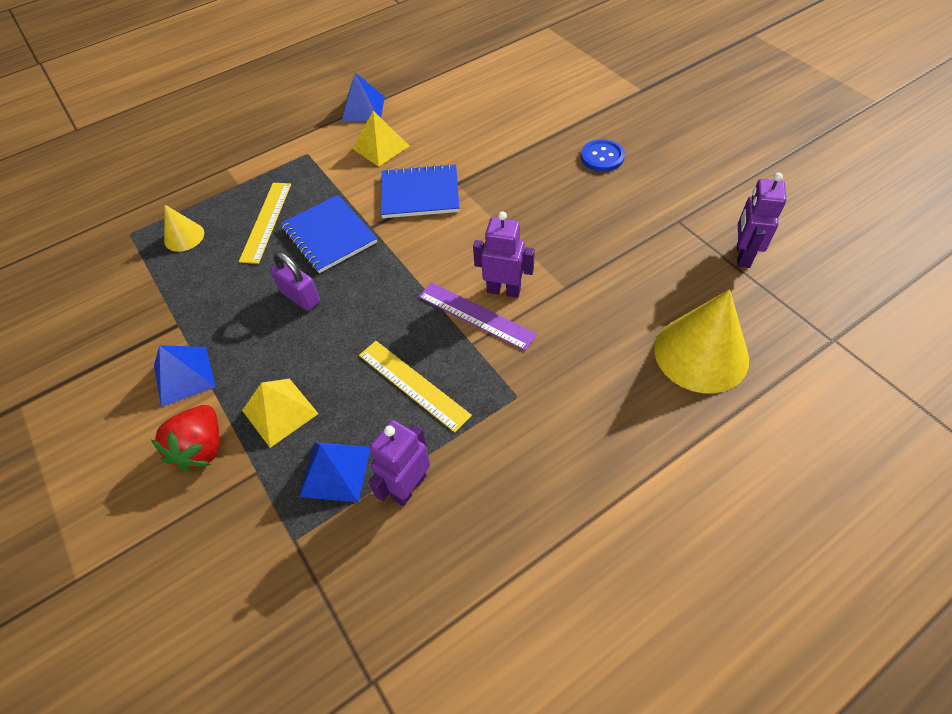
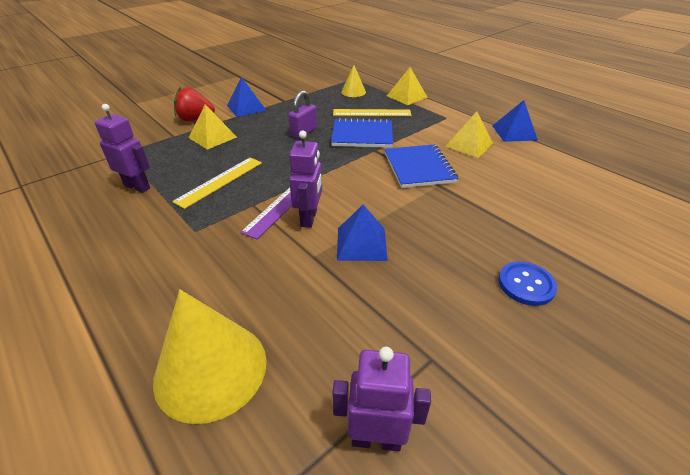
camera: 80 degrees right, 15 degrees down
(228, 181) = (407, 96): none -> yellow pyramid
(329, 235) = (362, 135): blue notebook -> blue notebook turned 45 degrees clockwise
(335, 471) = (162, 160): blue pyramid -> blue pyramid (361, 243)

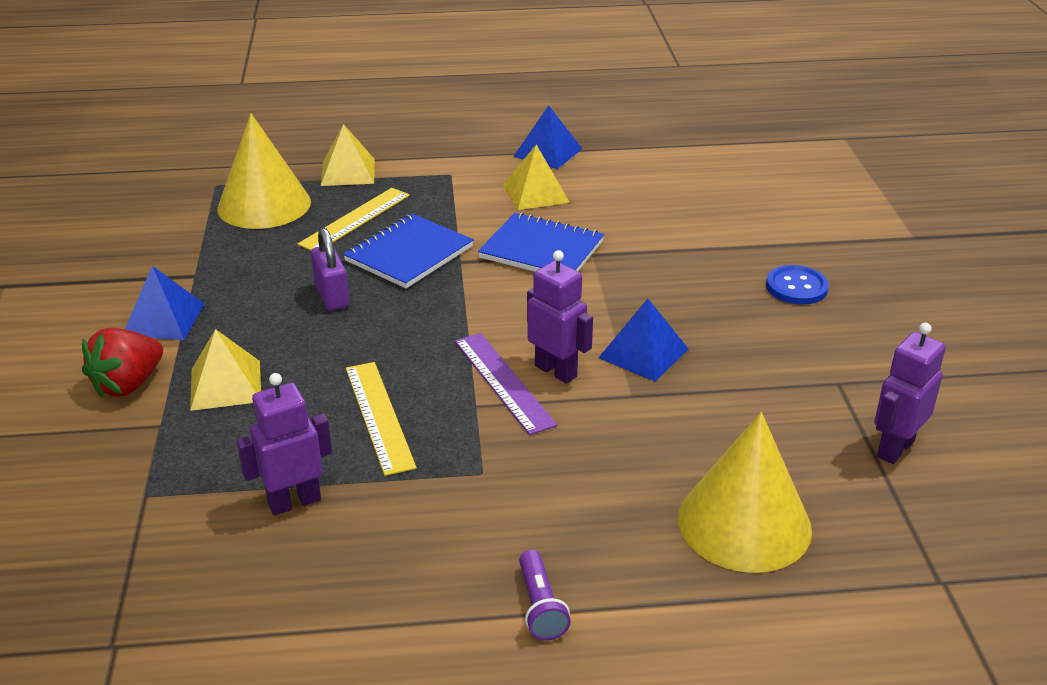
camera: 55 degrees left, 5 degrees down
(81, 301) = (540, 607): none -> purple flashlight
(353, 92) = (264, 205): yellow cone -> yellow cone, size x1.93

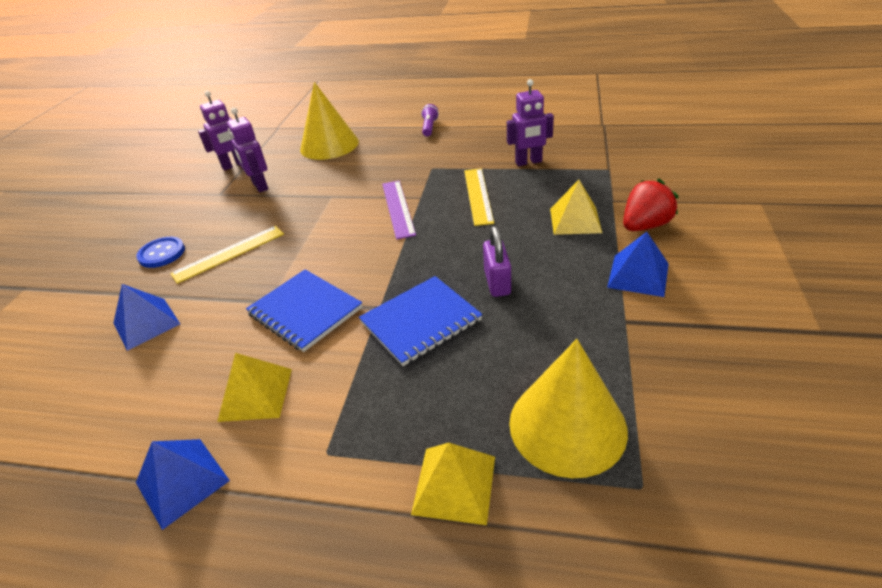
camera: 160 degrees left, 5 degrees up
(355, 219) = (461, 380): yellow ruler -> yellow ruler (229, 253)
(556, 371) = (363, 212): purple robot -> purple robot (260, 186)
(643, 353) = (304, 218): blue pyramid -> blue pyramid (146, 323)

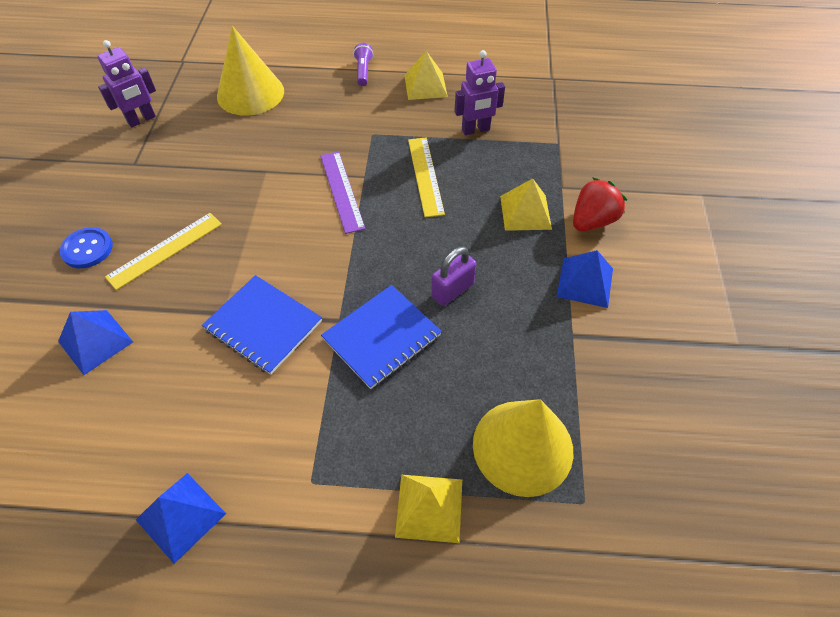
camera: 10 degrees left, 15 degrees up
(256, 394) = (232, 422): yellow pyramid -> yellow pyramid (425, 86)
(260, 186) = (179, 153): purple robot -> none
(497, 282) = (452, 290): purple padlock -> purple padlock turned 60 degrees clockwise

